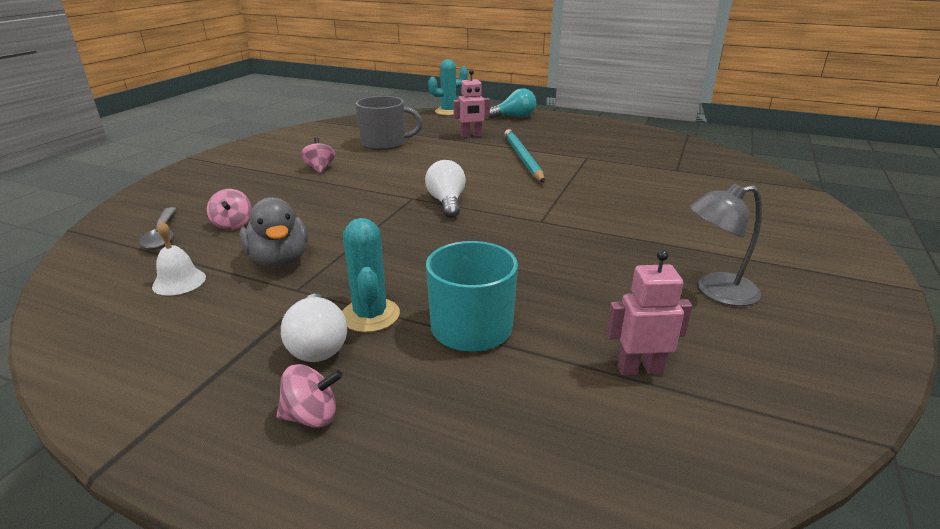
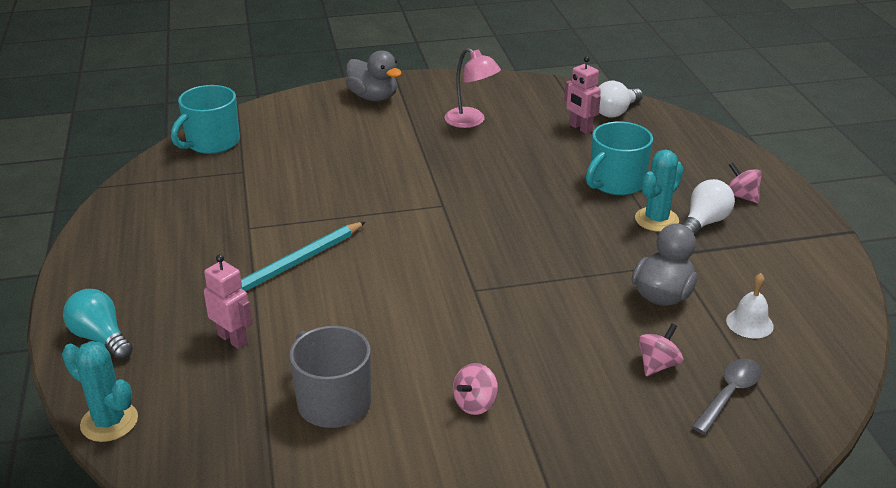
camera: 125 degrees left, 5 degrees up
(447, 202) = (462, 264): white light bulb -> white light bulb (615, 112)
(716, 291) = (471, 121): grey lamp -> pink lamp
(739, 169) = (211, 143): none -> turquoise mug
(821, 253) = (373, 97): none -> grey duck

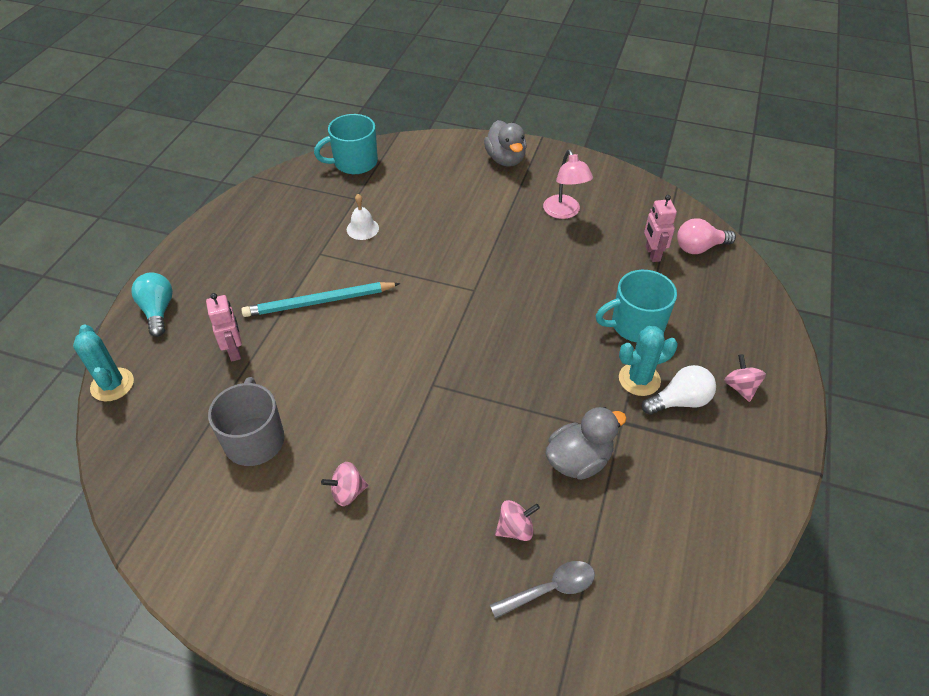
camera: 30 degrees right, 15 degrees up
(615, 112) = (699, 248): white light bulb -> pink light bulb
(749, 323) = (630, 526): white bell -> white bell (362, 228)

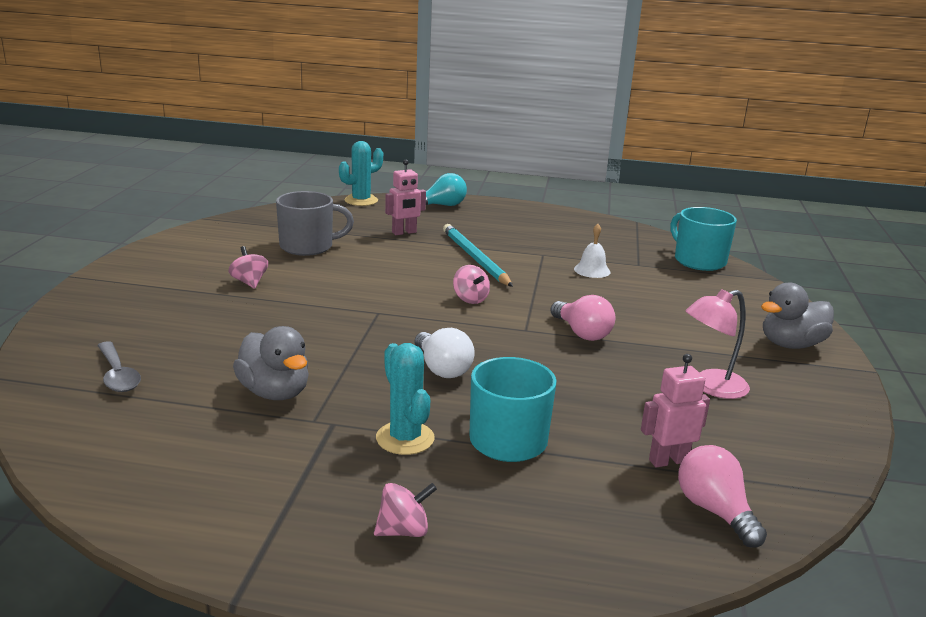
camera: 80 degrees right, 25 degrees down
(482, 258) = (582, 333): none -> pink light bulb
(515, 529) = (193, 357): pink spinning top -> pink spinning top (470, 299)
(679, 401) = (370, 470): white light bulb -> white light bulb (442, 369)

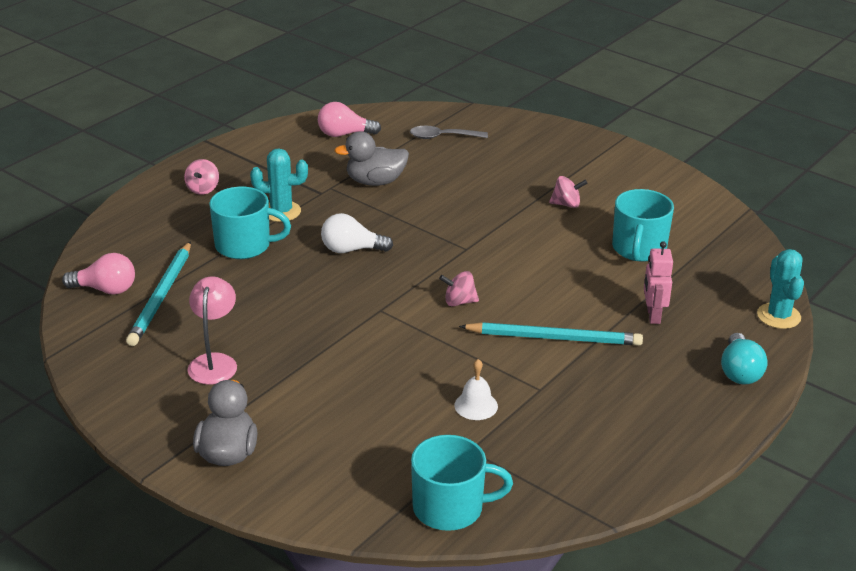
camera: 120 degrees right, 10 degrees up
(308, 246) = (639, 249): grey mug -> turquoise mug
(582, 333) = (350, 337): pink light bulb -> pink light bulb (344, 134)
(668, 460) = (162, 296): pink robot -> turquoise pencil

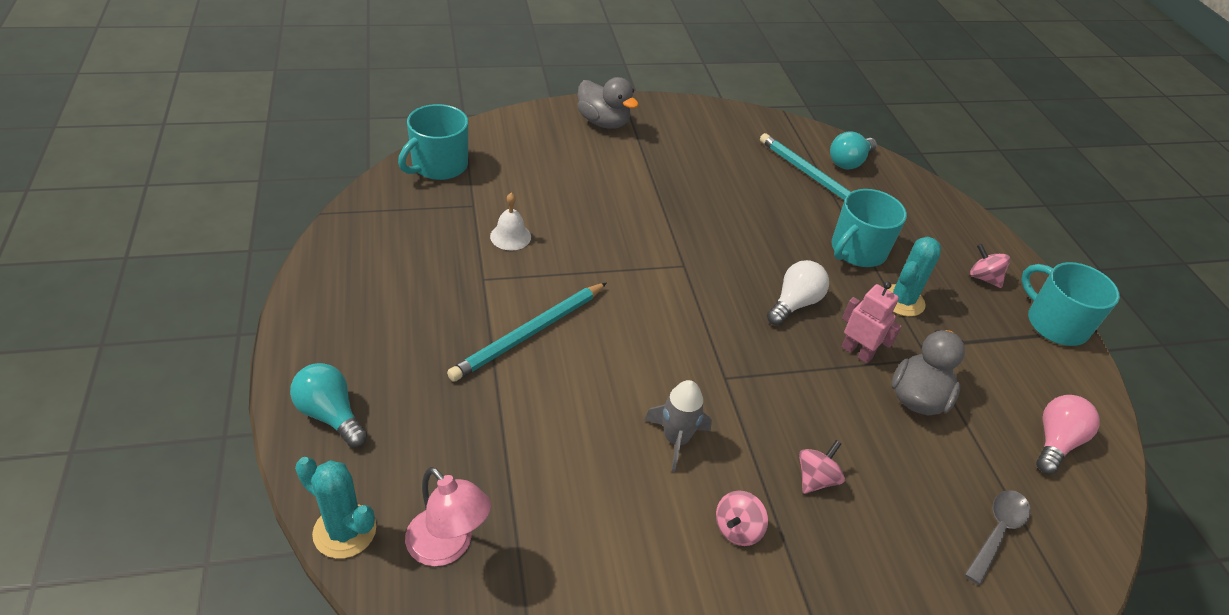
camera: 125 degrees right, 10 degrees up
(105, 289) = (849, 162): pink light bulb -> turquoise light bulb
(214, 362) = (705, 161): pink lamp -> pink lamp (448, 547)
(459, 302) = (645, 314): pink spinning top -> pink spinning top (815, 479)
(542, 245) = (676, 439): none -> grey rocket
(639, 249) = (586, 518): turquoise mug -> turquoise mug (1054, 323)
(653, 315) = (474, 426): pink robot -> pink robot (857, 352)

